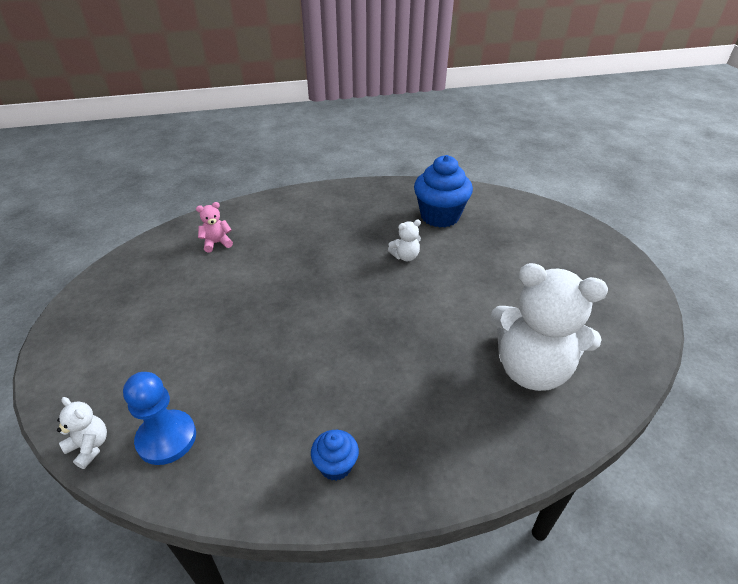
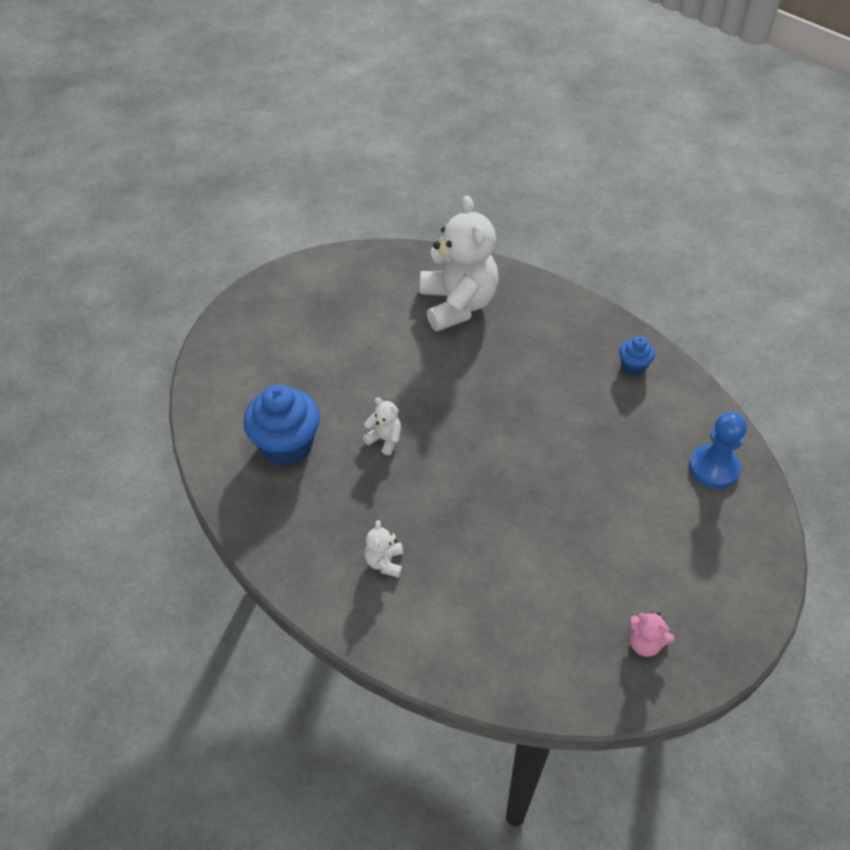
camera: 125 degrees left, 10 degrees up
(90, 447) = (766, 508): white teddy bear -> white teddy bear (385, 562)
(217, 243) = (505, 626): pink teddy bear -> pink teddy bear (645, 643)

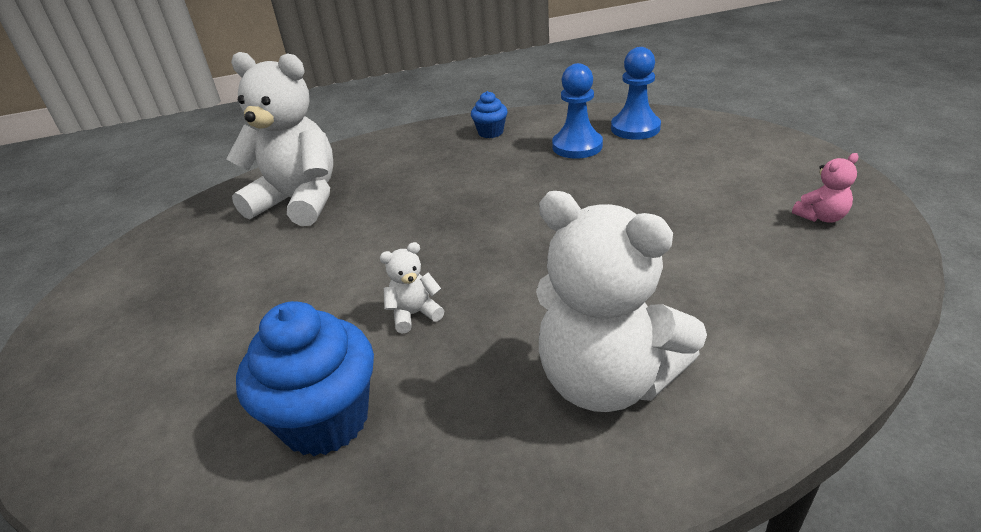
camera: 55 degrees left, 15 degrees down
(385, 562) = (607, 380): white teddy bear -> white teddy bear, size x2.42
(650, 438) = (577, 146): none -> blue pawn

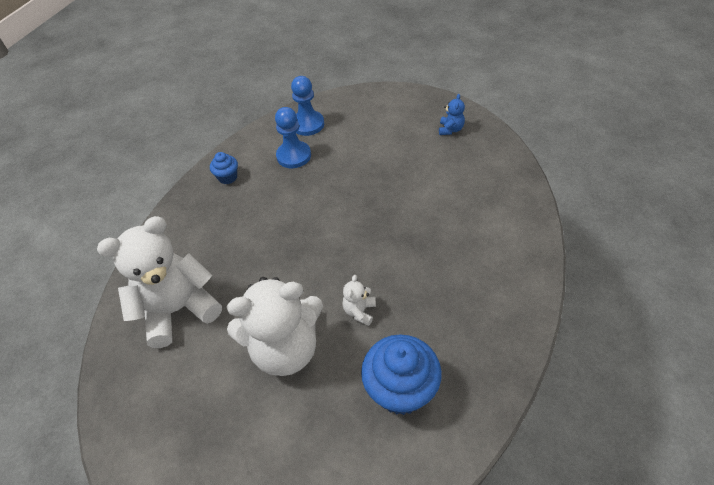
camera: 50 degrees left, 15 degrees up
(607, 380) = (474, 269): white teddy bear -> white teddy bear (286, 348)
(821, 217) = (450, 129): pink teddy bear -> blue teddy bear

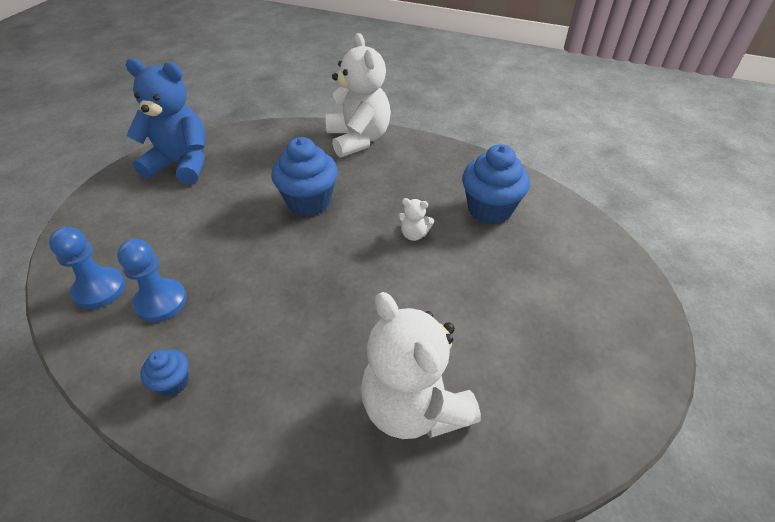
camera: 95 degrees left, 5 degrees down
(286, 348) = (460, 289): white teddy bear -> white teddy bear (358, 139)
(404, 224) = (309, 202): none -> blue cupcake
(450, 129) = (181, 164): blue teddy bear -> blue teddy bear, size x2.42

